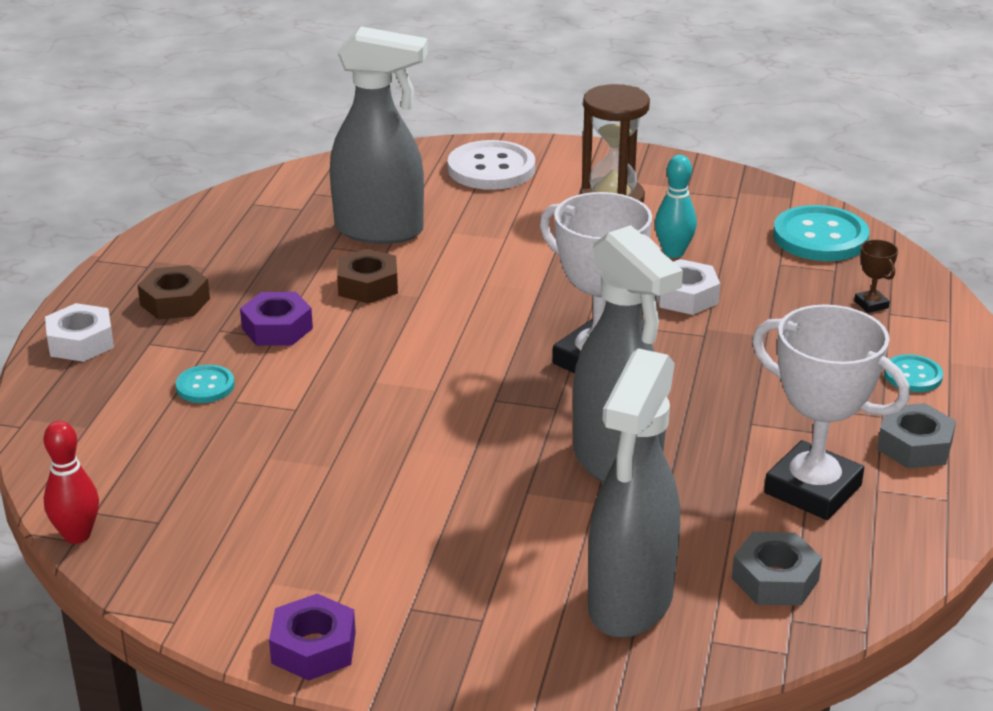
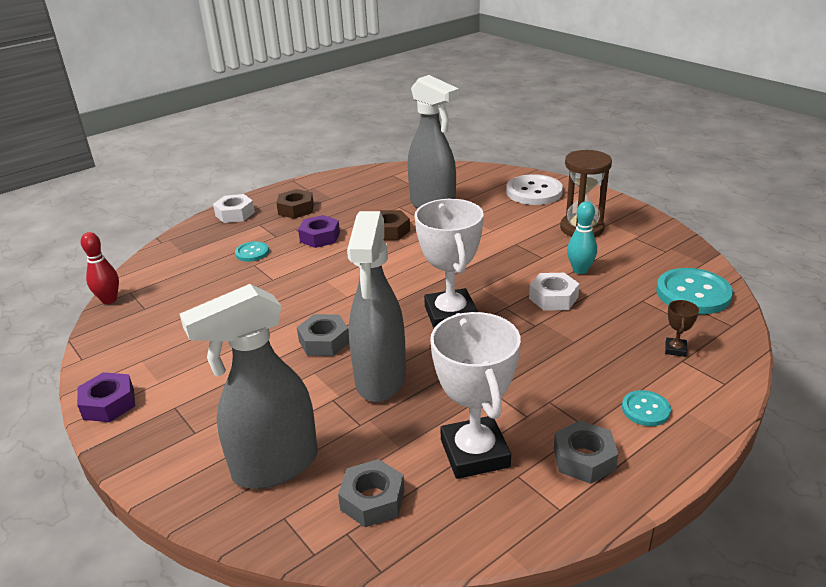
camera: 40 degrees right, 0 degrees up
(487, 454) = (324, 341): none -> grey nut

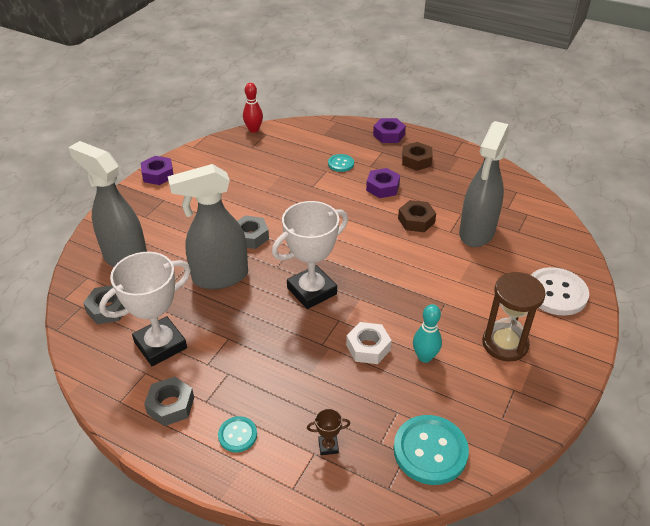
camera: 65 degrees right, 10 degrees up
(235, 214) = (388, 135): white nut -> purple nut

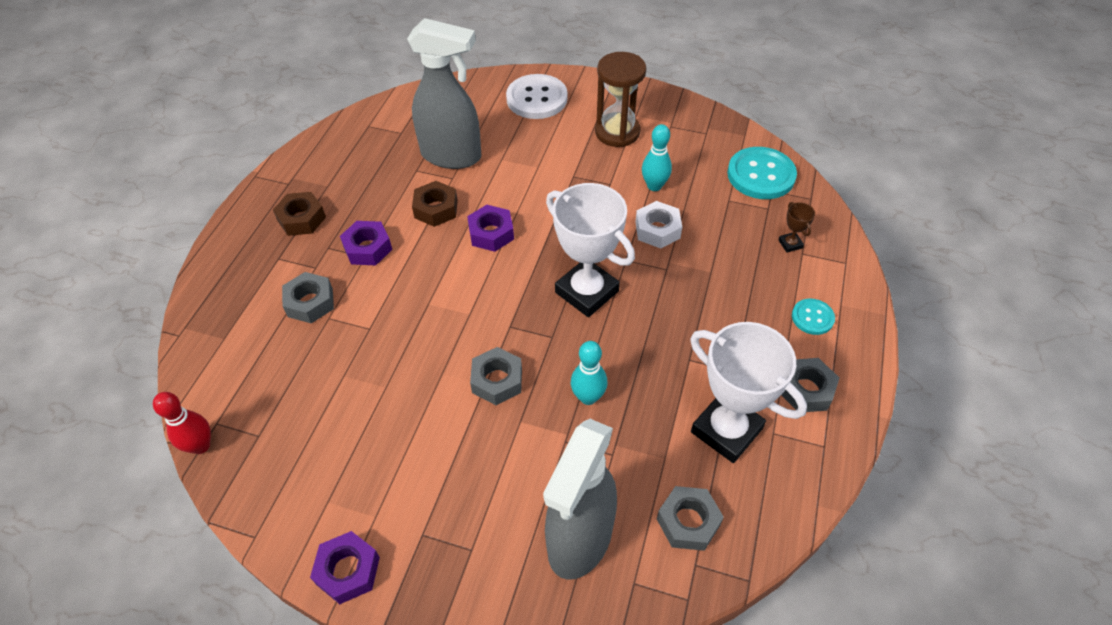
camera: 100 degrees left, 10 degrees up
(219, 277) = (588, 397): grey spray bottle -> turquoise bowling pin
(341, 164) = (310, 302): turquoise button -> grey nut
(388, 135) = (232, 255): purple nut -> purple nut (491, 233)

